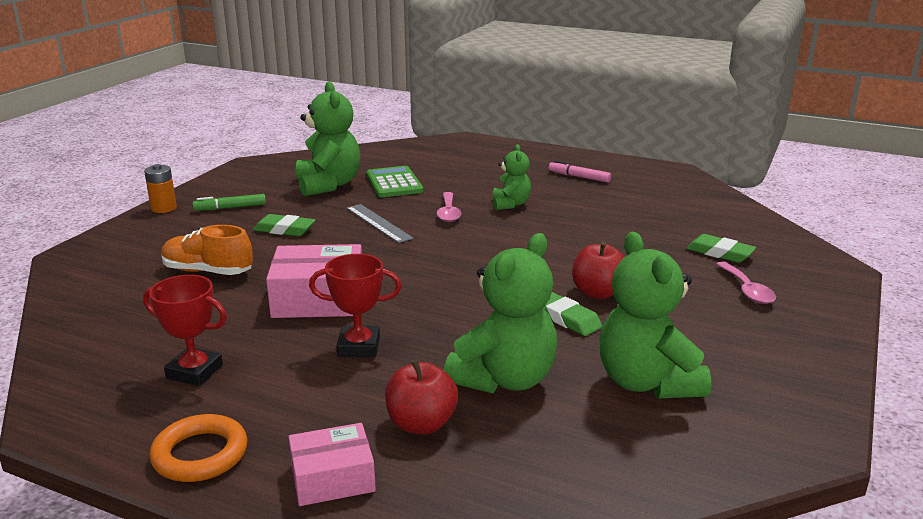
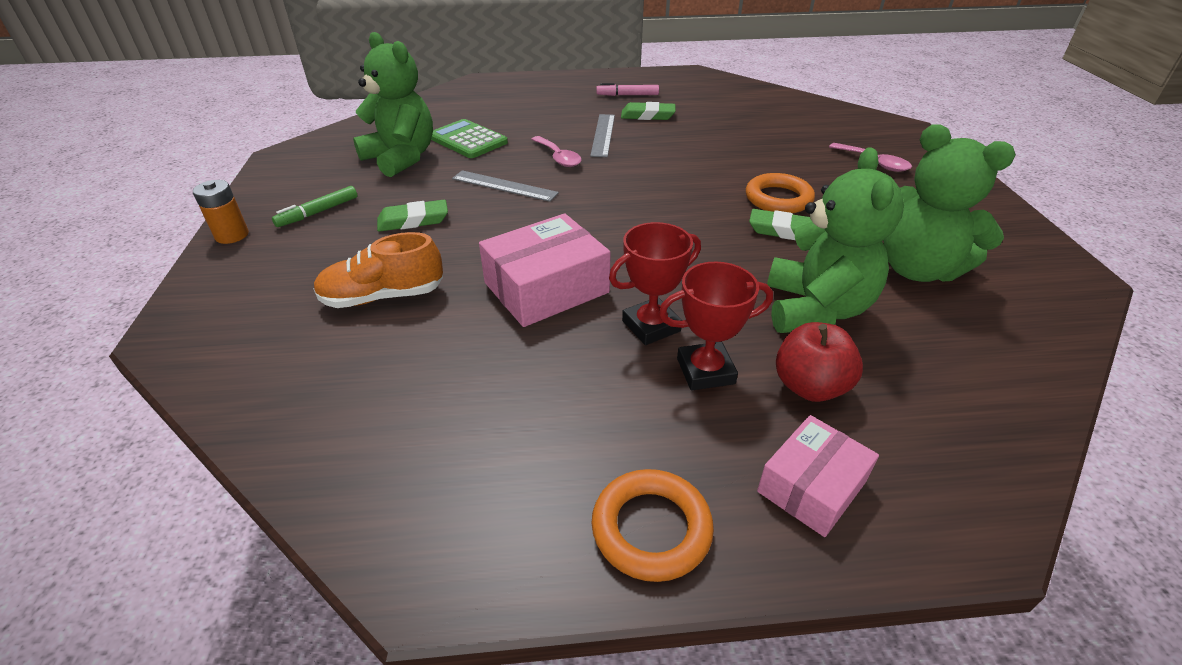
camera: 30 degrees left, 15 degrees up
(194, 371) = (517, 426): red trophy -> red trophy (705, 371)
(510, 204) = (603, 135): green teddy bear -> grey ruler
(598, 293) = (778, 199): red apple -> orange ring
(720, 253) = (816, 136): green eraser -> green eraser (647, 115)

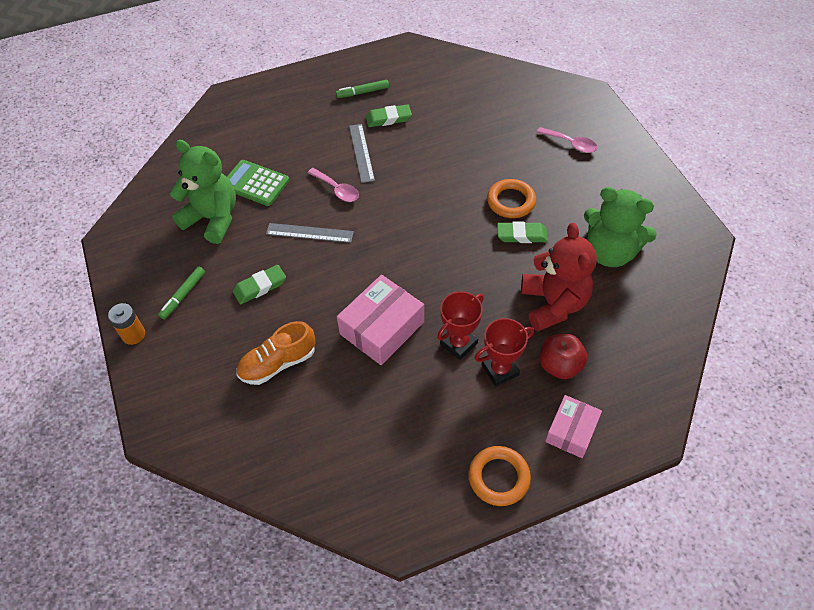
camera: 15 degrees left, 15 degrees up
(628, 95) = (363, 92): pink marker -> green marker
(815, 309) = (553, 304): green teddy bear -> red teddy bear

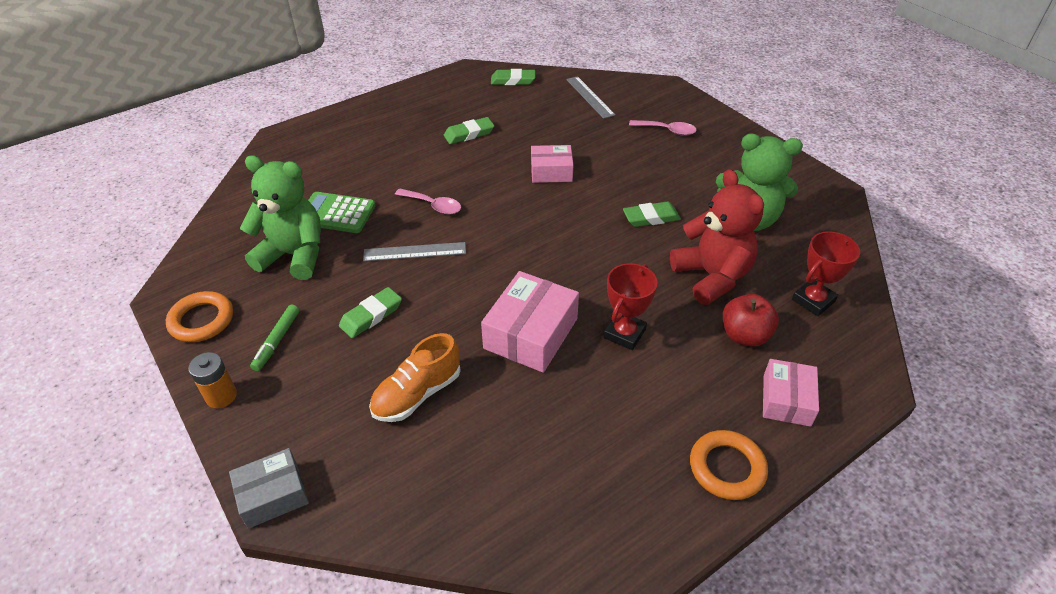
camera: 15 degrees left, 10 degrees down
(154, 423) = (273, 495): none -> grey box
(361, 153) = (449, 168): grey ruler -> grey ruler (590, 97)
(363, 92) = (433, 115): green marker -> none
(446, 64) = (513, 80): none -> green eraser
(449, 171) = (551, 172): none -> pink box
(500, 370) = (681, 352): red trophy -> red trophy (813, 300)
(511, 201) = (627, 189): orange ring -> orange ring (201, 320)

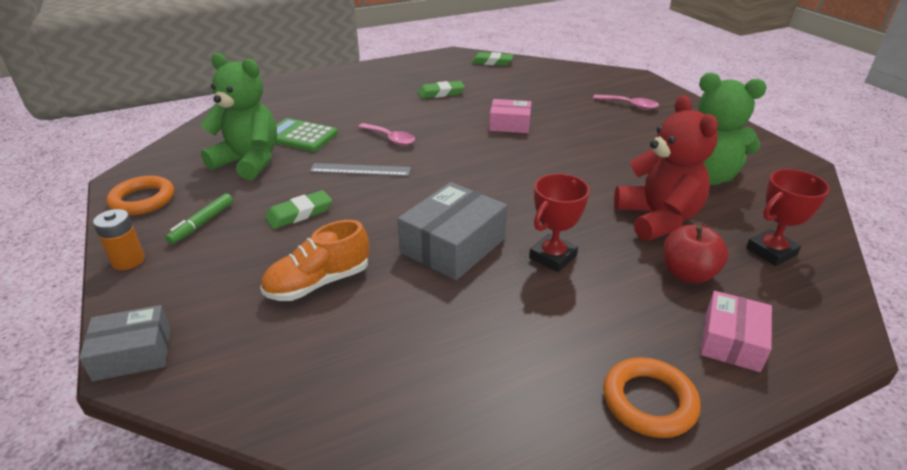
camera: 10 degrees right, 10 degrees down
(531, 333) = (453, 245): pink box -> grey box
(590, 97) = (560, 77): grey ruler -> none
(651, 217) = (601, 166): green eraser -> none

